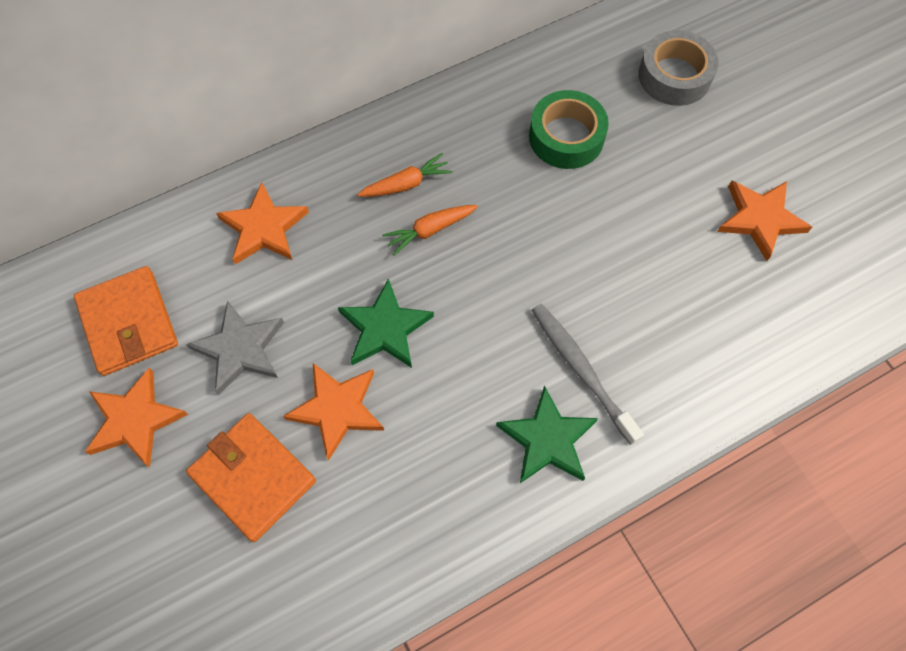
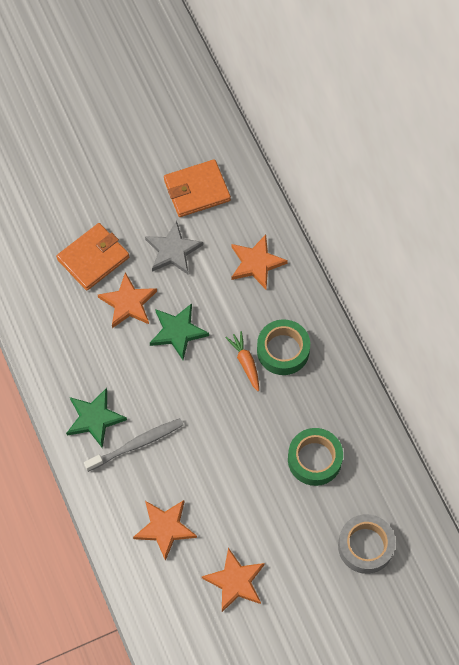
camera: 95 degrees right, 0 degrees up
(135, 420) = (135, 197): orange star -> orange star (165, 528)
(406, 184) = (283, 350): orange carrot -> green tape

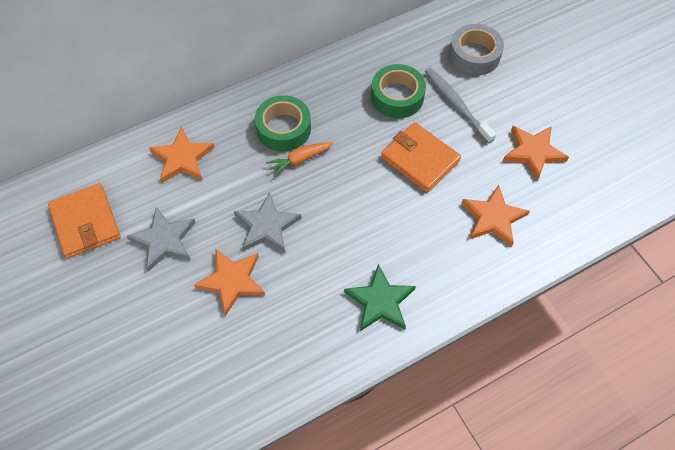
camera: 95 degrees left, 5 degrees down
(93, 258) = (172, 327): orange wallet -> orange wallet (420, 159)
(136, 444) = (405, 254): grey toothbrush -> grey toothbrush (456, 104)
(177, 332) = (267, 226): green star -> grey star

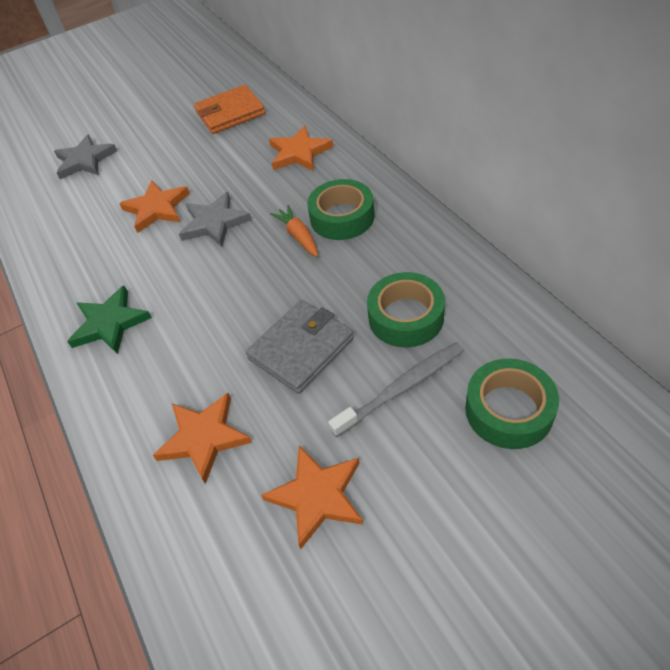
camera: 95 degrees right, 10 degrees down
(164, 240) = (207, 159): grey star -> grey star (85, 160)
(420, 159) = (301, 349): orange wallet -> grey wallet
(474, 55) = (508, 410): grey tape -> green tape

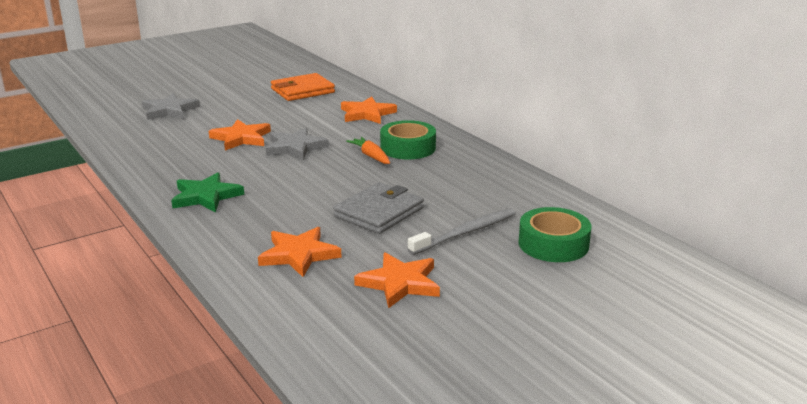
camera: 10 degrees left, 25 degrees down
(405, 317) = (466, 198): green tape -> none

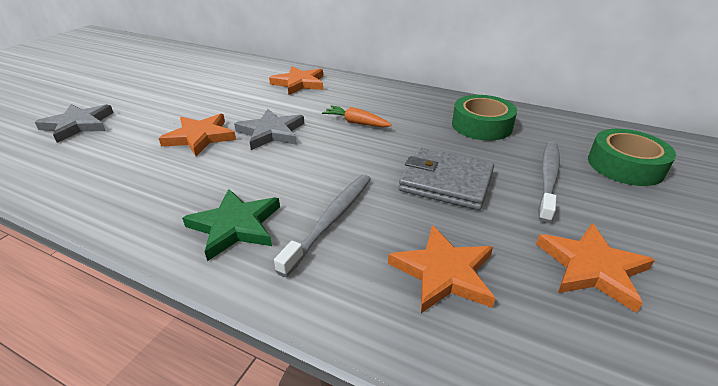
camera: 30 degrees left, 10 degrees up
(267, 210) = (331, 220): none -> grey toothbrush
(302, 91) = (211, 74): orange wallet -> none
(379, 212) = (446, 182): grey wallet -> grey wallet turned 75 degrees counterclockwise
(408, 148) = (377, 106): green tape -> green tape (481, 125)

